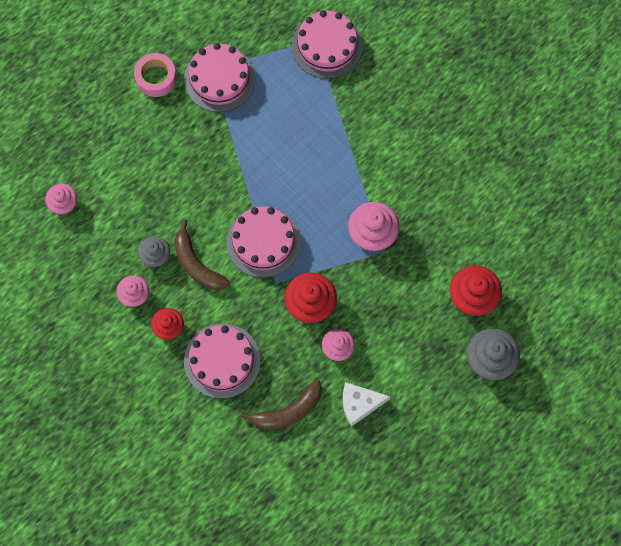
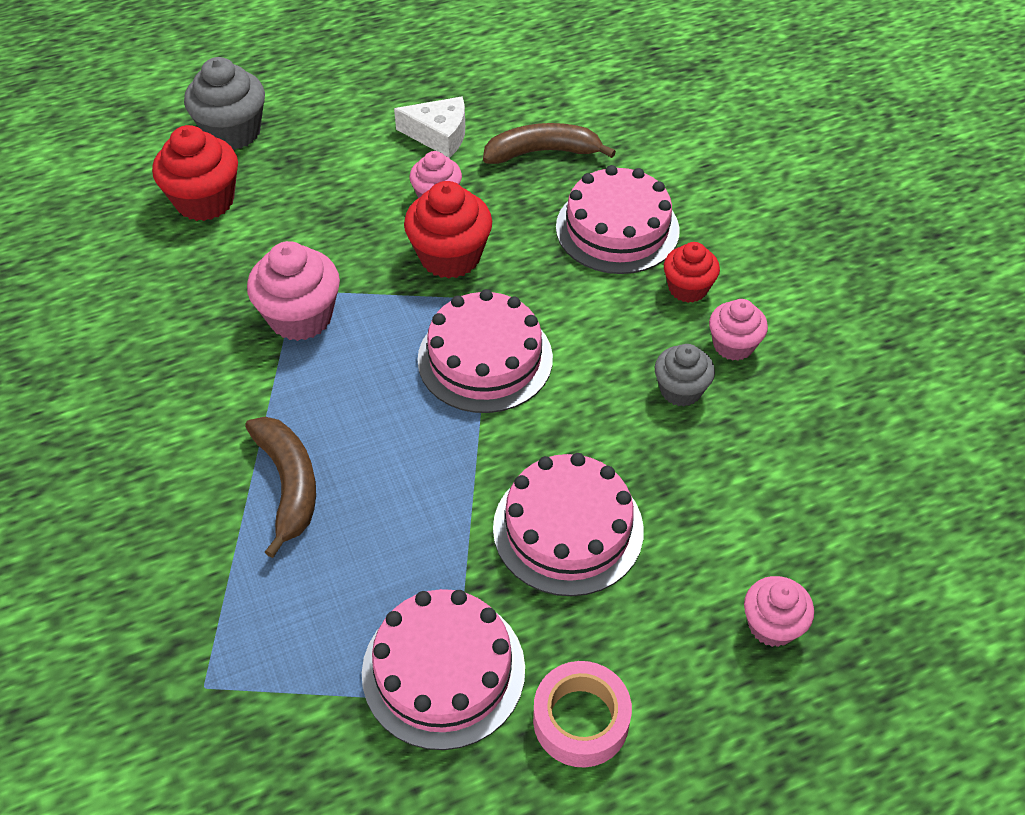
camera: 160 degrees left, 20 degrees down
(64, 204) = (836, 524): pink cupcake -> pink cupcake (772, 625)
(196, 264) = (612, 359): brown banana -> brown banana (289, 485)
(327, 46) = (186, 664): pink cake -> pink cake (568, 528)

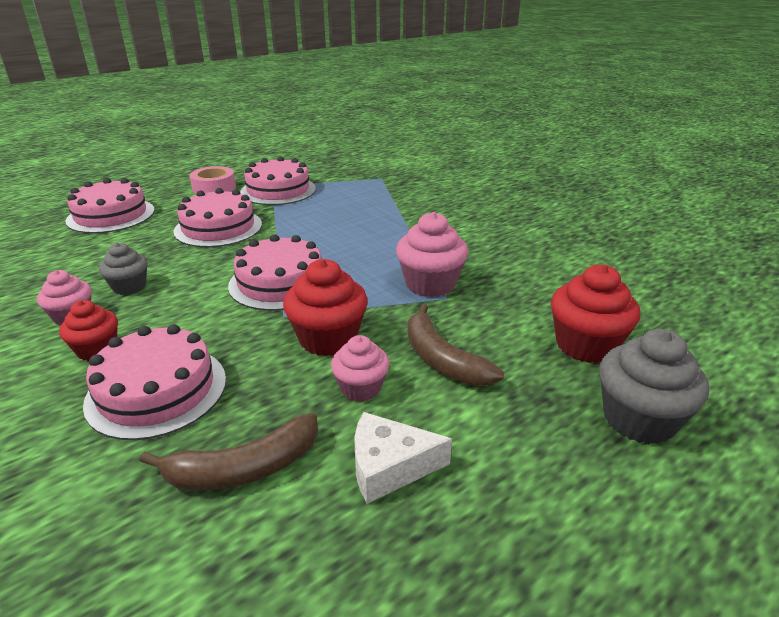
camera: 165 degrees right, 20 degrees down
(289, 485) = (382, 222): brown banana -> brown banana (441, 359)
(772, 625) = (111, 215): pink cupcake -> pink cake

